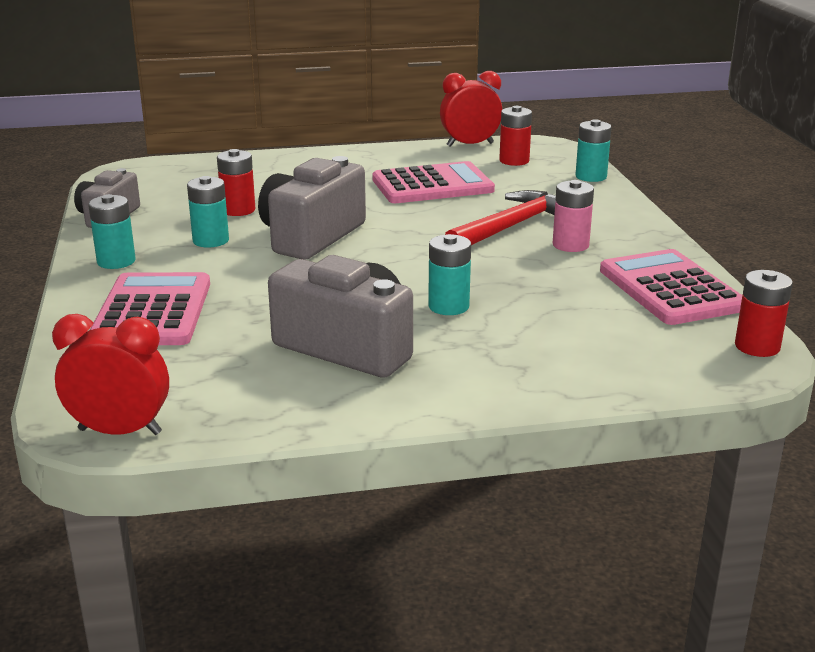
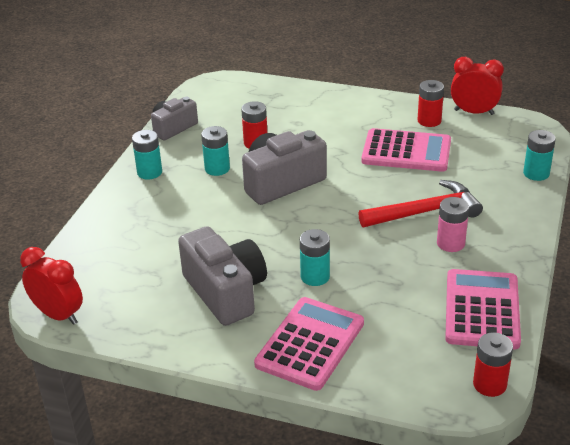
camera: 30 degrees right, 10 degrees up
(152, 311) = (139, 224): pink calculator -> pink calculator (310, 344)
(514, 161) = (491, 139): red battery -> red battery (429, 121)

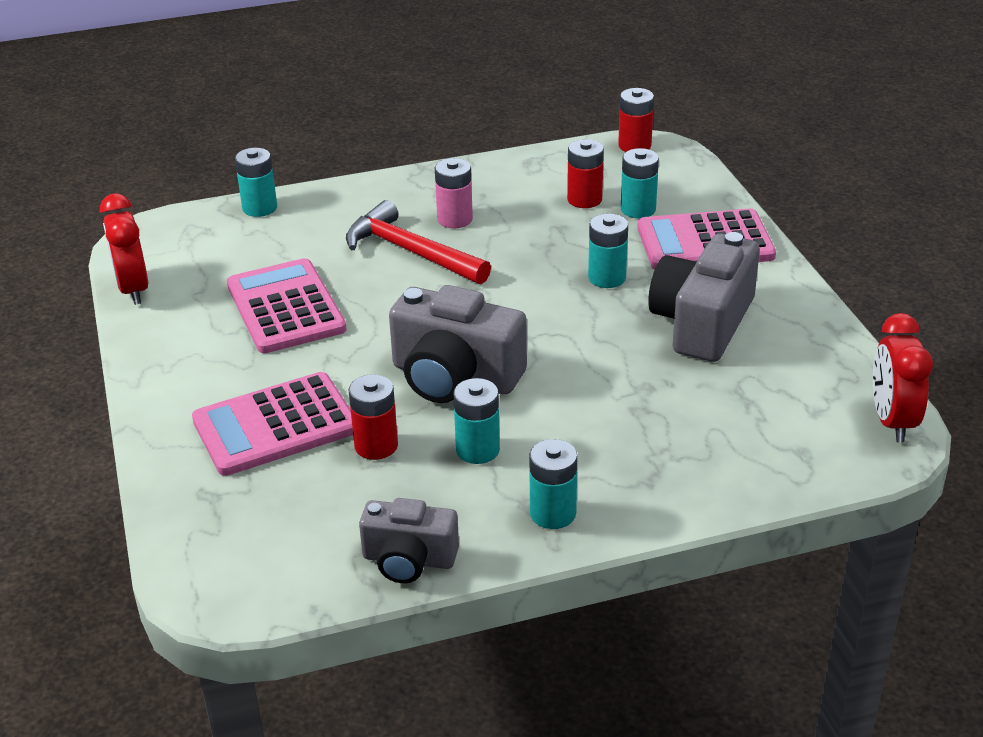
camera: 125 degrees left, 0 degrees up
(386, 333) = (638, 209): none -> turquoise battery
(429, 121) = (185, 316): red battery -> red battery (584, 199)
(482, 310) = (542, 174): pink calculator -> pink calculator (275, 425)

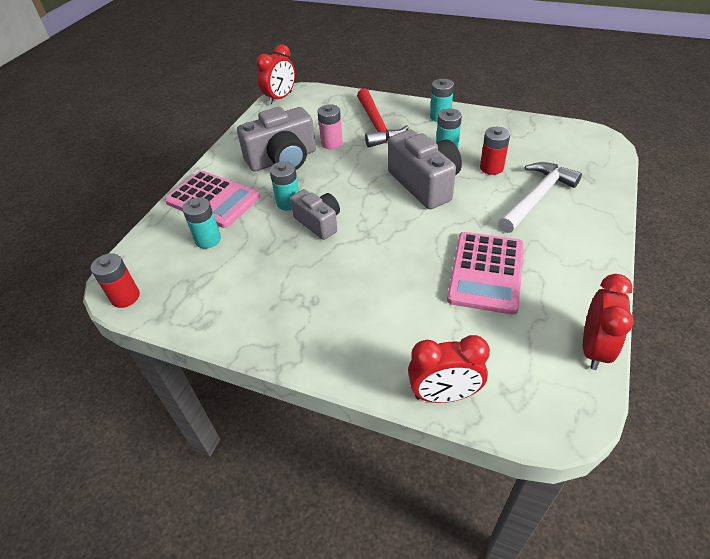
camera: 140 degrees left, 10 degrees up
(260, 208) = (444, 395): turquoise battery -> red clock
(275, 425) = (536, 197): pink calculator -> white hammer
(409, 560) = (510, 123): grey camera -> grey camera (318, 223)
(411, 252) = (371, 278): red hammer -> red hammer (377, 125)
(455, 219) = (315, 292): pink battery -> pink battery (332, 143)
(584, 199) = (222, 264): red battery -> none

